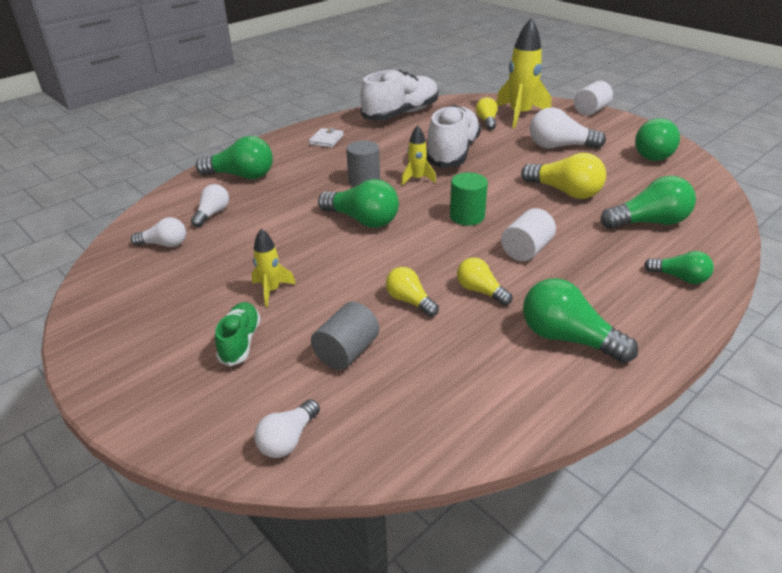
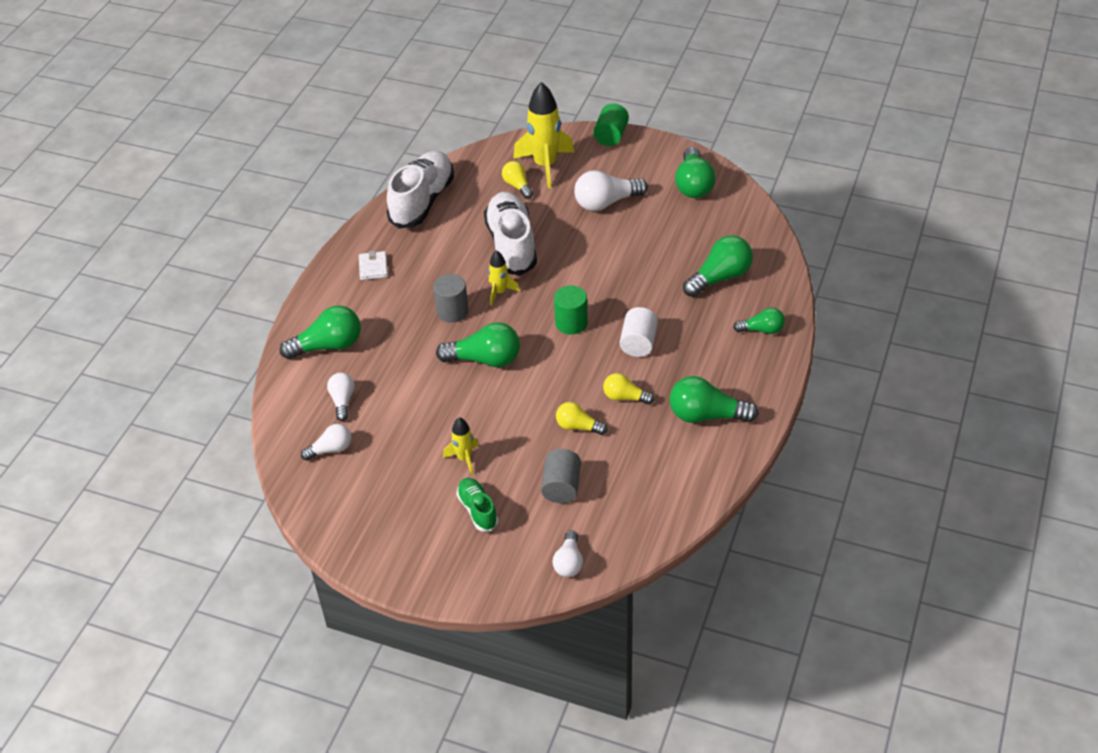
camera: 25 degrees left, 10 degrees up
(565, 192) = (638, 264): yellow light bulb -> none
(591, 110) = (611, 136): white cylinder -> green cylinder

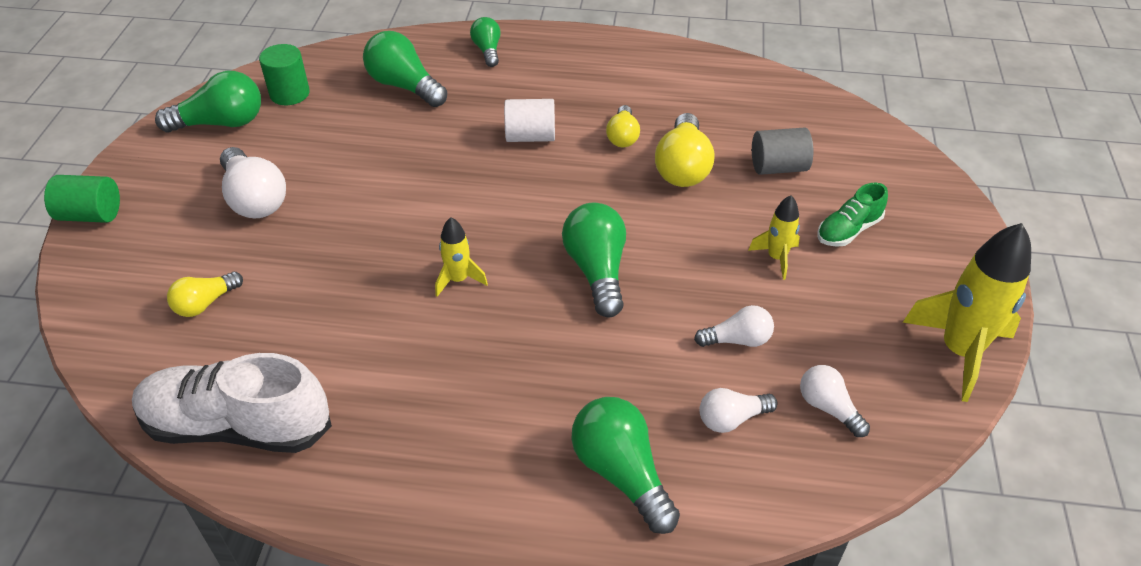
camera: 105 degrees left, 0 degrees up
(373, 267) = (419, 458): white wallet -> none
(452, 311) = (508, 326): grey cylinder -> none
(511, 245) = (352, 285): white shoe -> none
(545, 165) = (155, 278): yellow rocket -> yellow rocket (959, 351)
(569, 562) = (876, 147): white light bulb -> white light bulb (737, 340)
(571, 323) = (507, 198): green cylinder -> green cylinder (289, 94)
(578, 427) = (683, 167): yellow light bulb -> yellow light bulb, size x1.67
(706, 415) = (629, 76): green light bulb -> none

